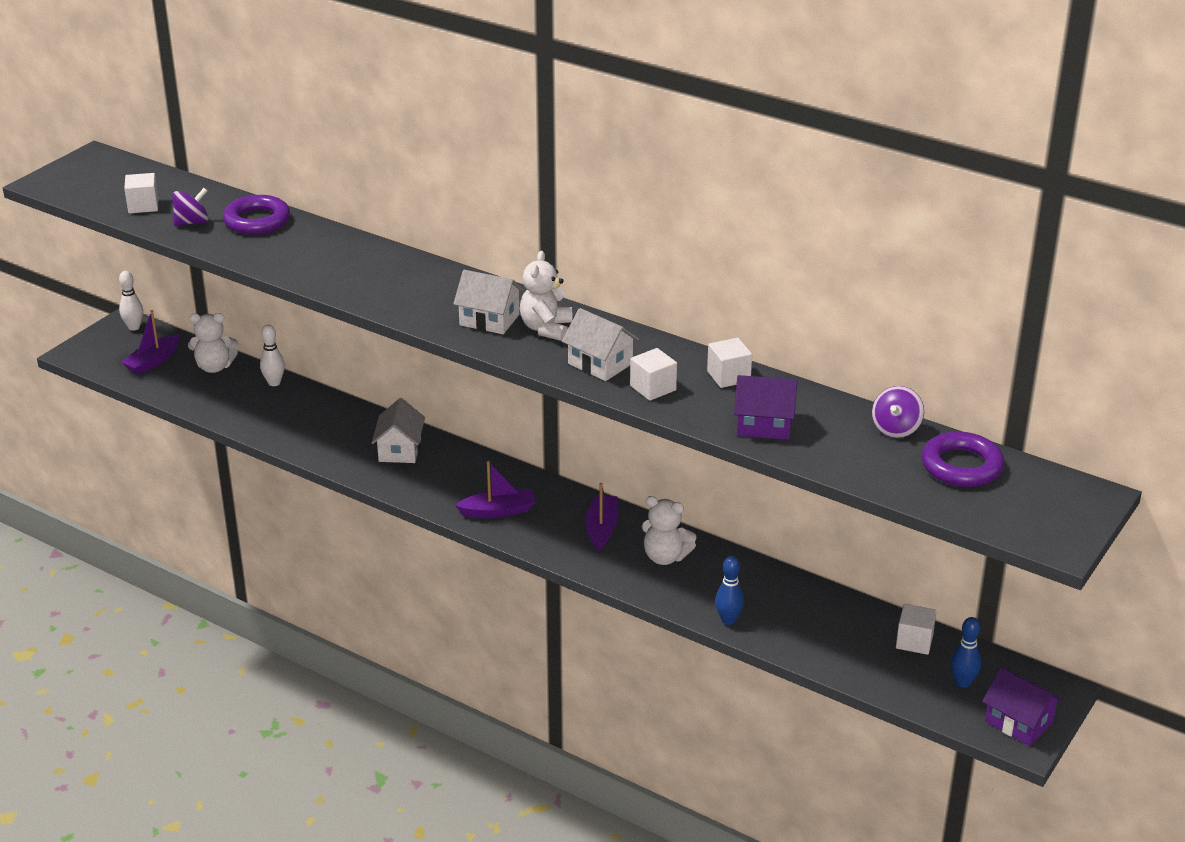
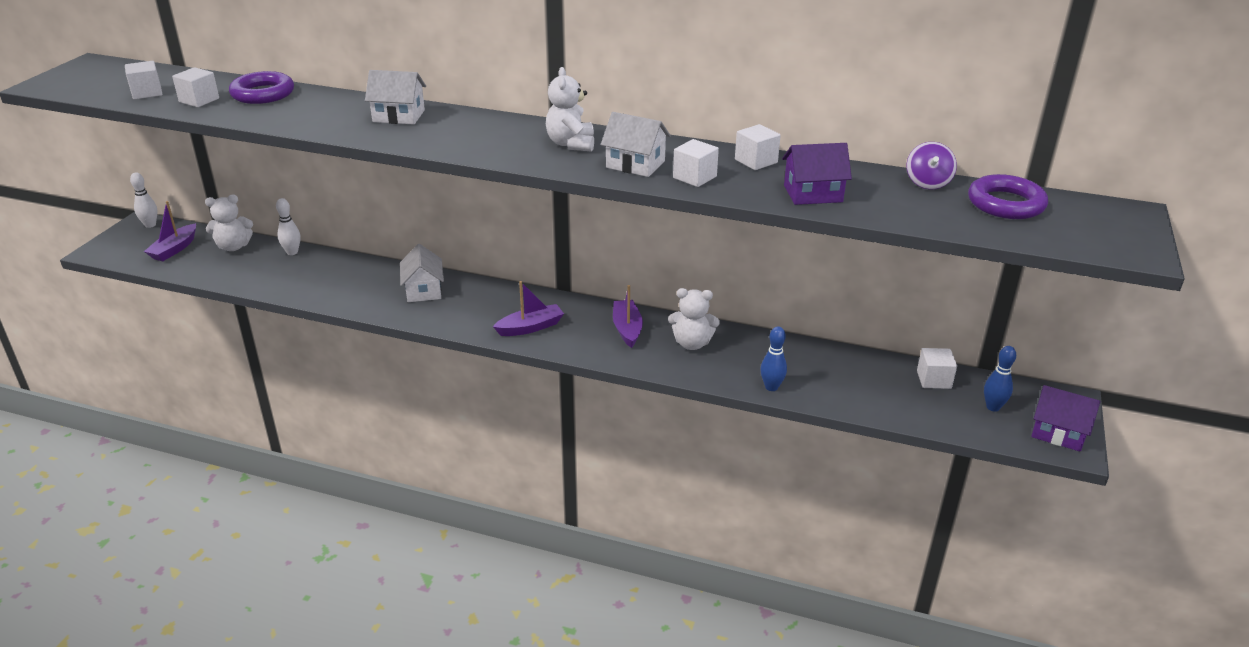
camera: 15 degrees left, 0 degrees up
(192, 222) = (199, 100): purple spinning top -> white cube
(489, 320) = (515, 143): white house -> white house (399, 116)

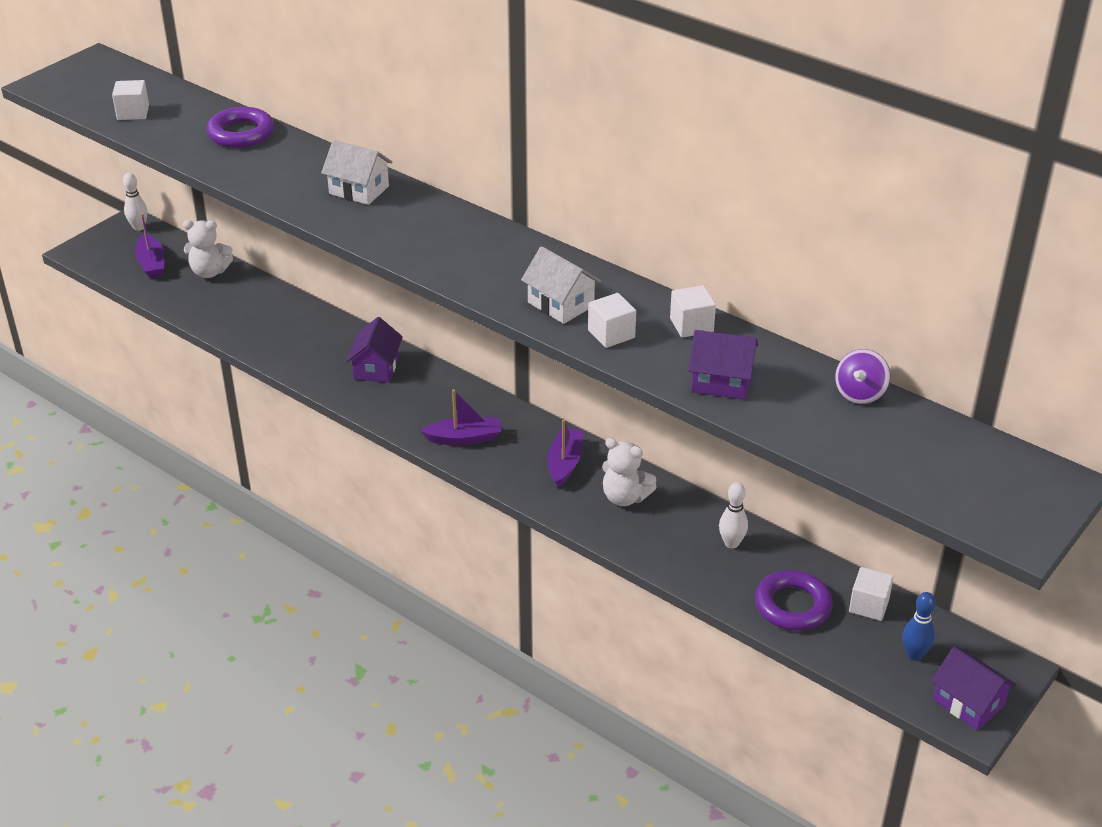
camera: 20 degrees right, 5 degrees up
(174, 249) = (151, 263): purple boat -> purple boat turned 60 degrees counterclockwise
(199, 100) = (177, 132): white cube -> none
(292, 252) = (264, 291): white bowling pin -> white bowling pin (731, 543)
(423, 290) = (376, 368): white house -> purple house
(571, 144) = (511, 263): white teddy bear -> none
(771, 387) = (680, 570): blue bowling pin -> none
(1005, 204) = (925, 440): purple ring -> purple ring (792, 605)

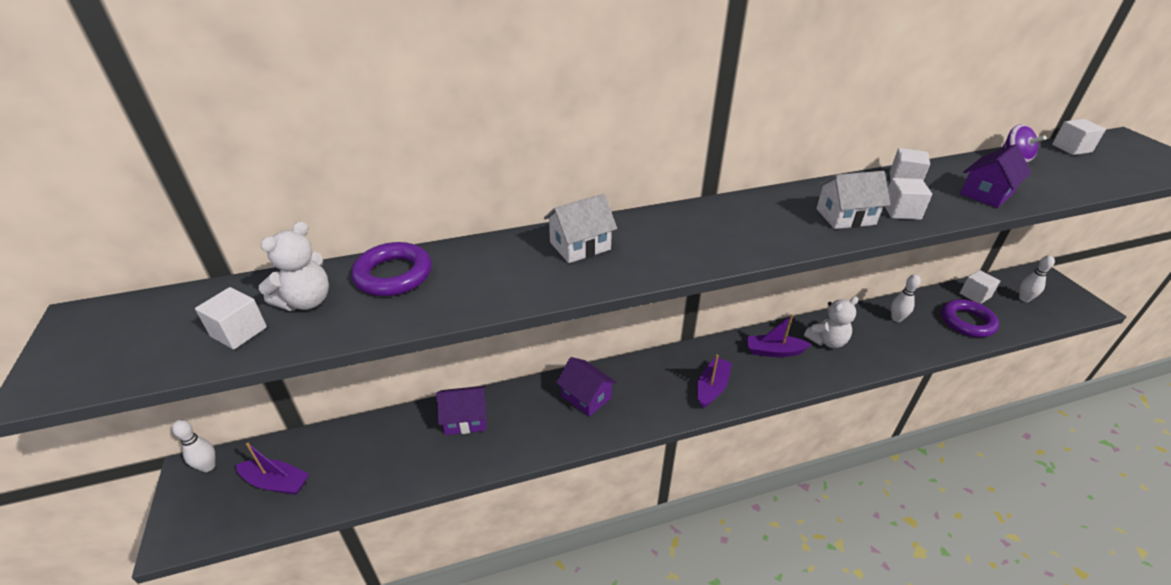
camera: 55 degrees left, 0 degrees up
(209, 272) = (343, 444): white teddy bear -> white teddy bear (306, 301)
(565, 463) = (774, 351): purple boat -> purple boat turned 45 degrees counterclockwise
(914, 654) = (1024, 299): blue bowling pin -> white bowling pin
(953, 435) = (1071, 148): none -> white cube
(968, 703) = (1071, 300): purple house -> purple house (465, 419)

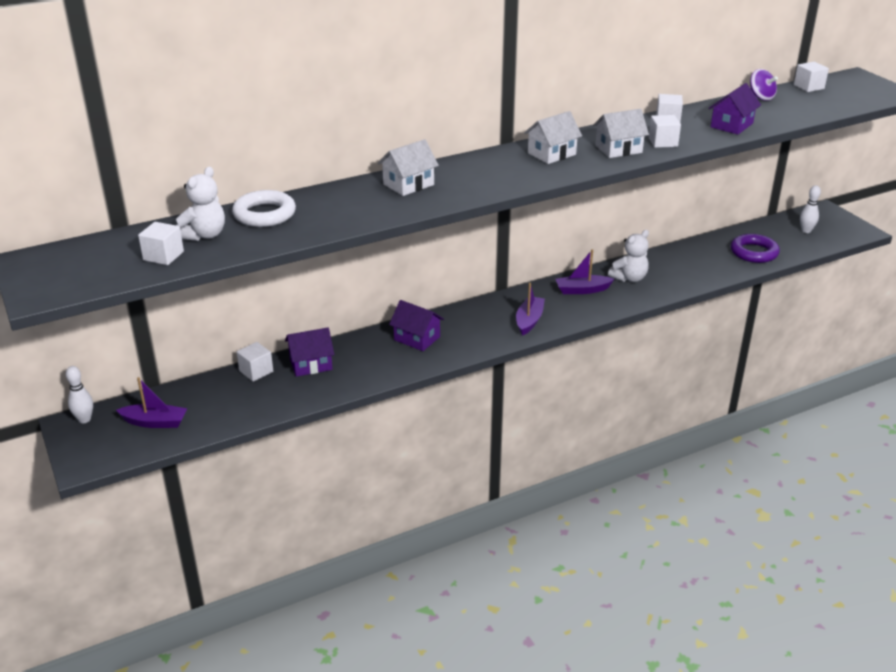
camera: 10 degrees left, 5 degrees down
(393, 275) = (264, 214): purple ring -> white ring
(762, 216) = (551, 154): none -> white house
(896, 318) = (691, 256): white bowling pin -> none
(975, 295) = (763, 232): white cube -> white cube (256, 371)

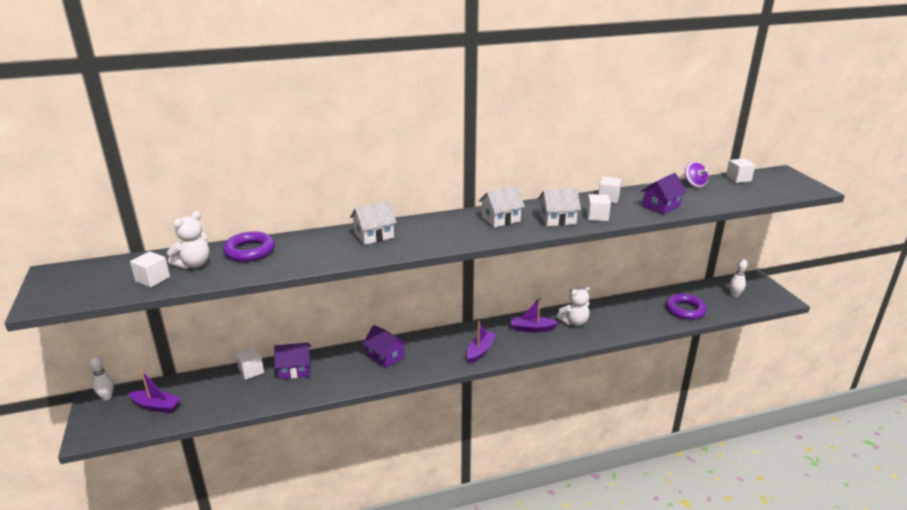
camera: 10 degrees right, 5 degrees down
(264, 214) = (249, 251): white ring -> purple ring

